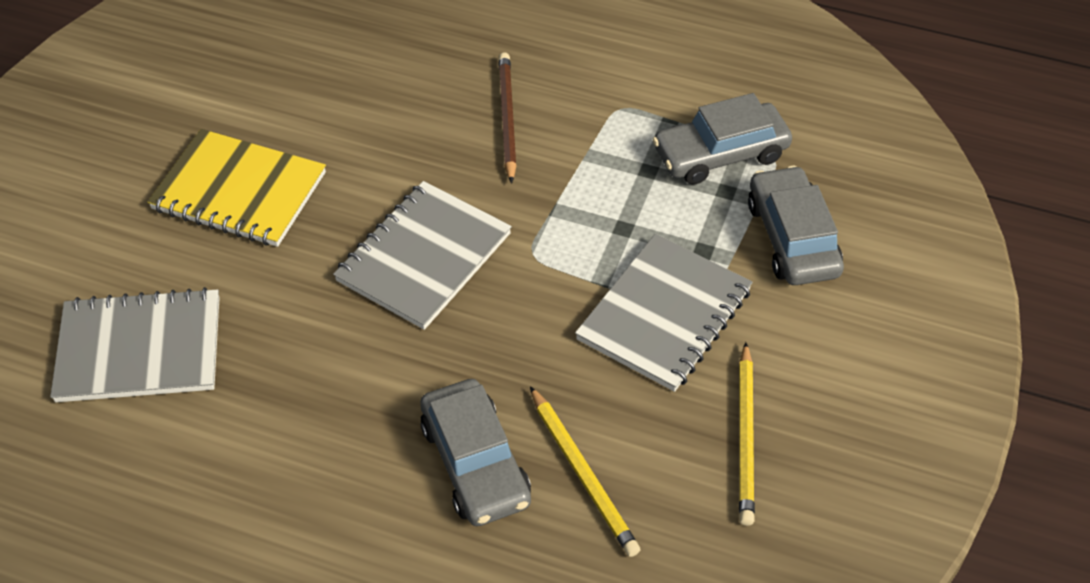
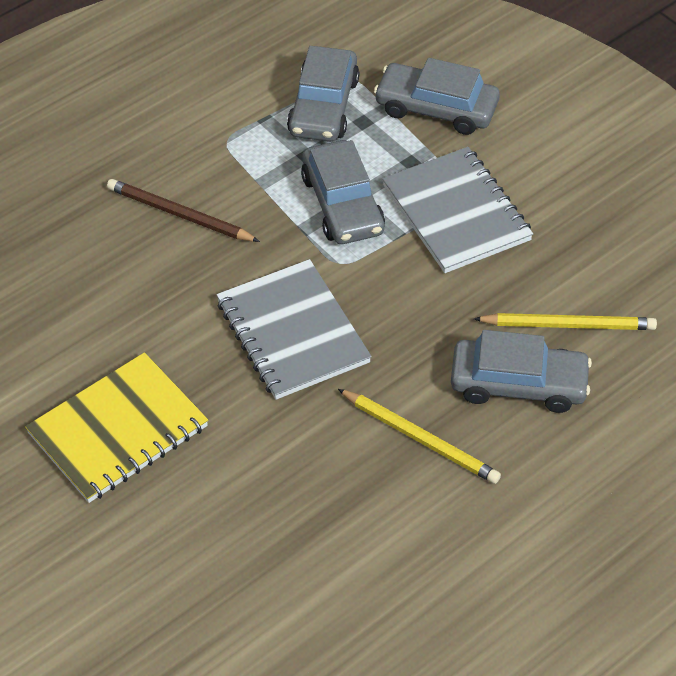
camera: 60 degrees left, 0 degrees up
(140, 349) = (251, 567): grey notebook -> none
(607, 223) = (342, 204): none -> grey car
(746, 436) = (593, 220): yellow pencil -> yellow pencil (420, 438)

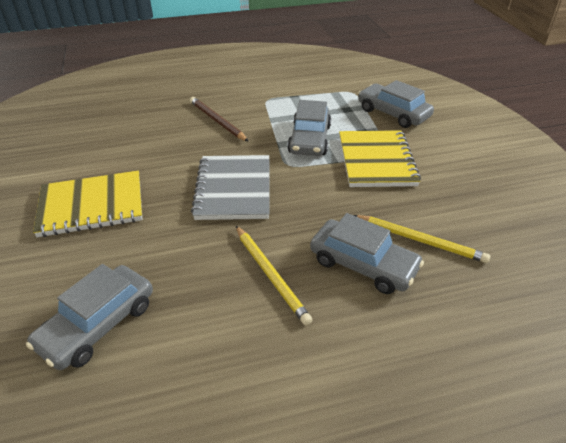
camera: 25 degrees right, 10 degrees down
(323, 106) = (329, 98): grey car -> grey car (98, 324)
(456, 213) = (376, 161): grey notebook -> yellow notebook

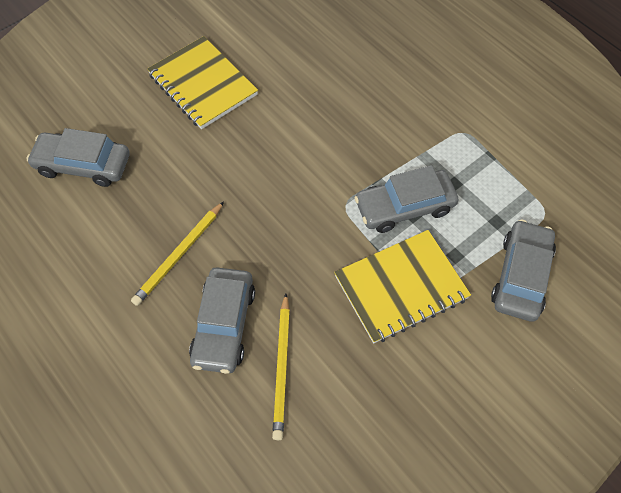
camera: 65 degrees right, 20 degrees up
(217, 121) = (387, 107): brown pencil -> none
(233, 189) = (279, 176): grey notebook -> none

